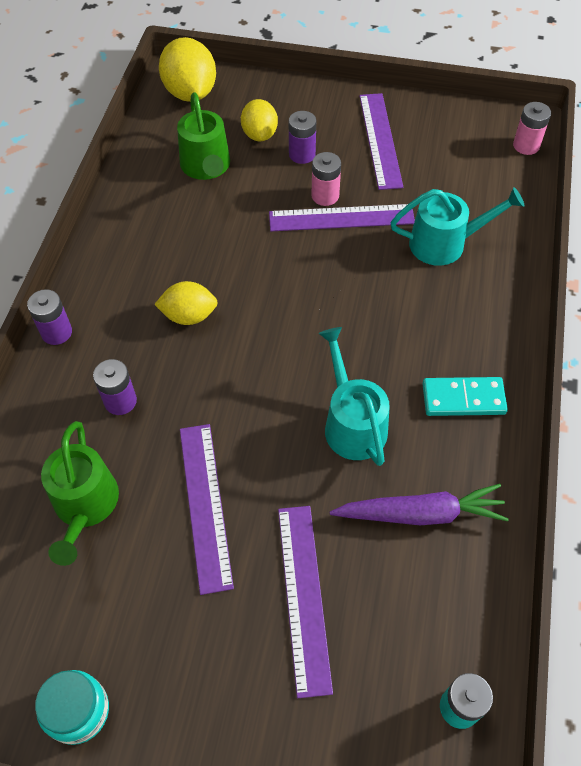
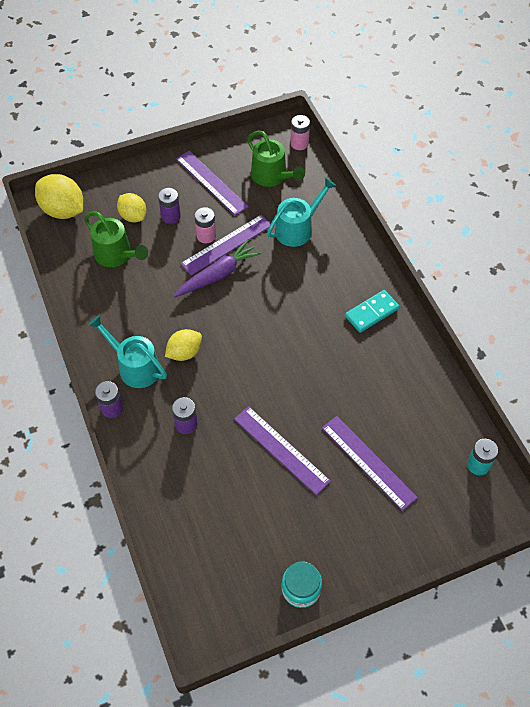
camera: 35 degrees left, 0 degrees up
(85, 505) = (216, 491): green watering can -> green watering can (272, 176)
(352, 423) = (324, 360): turquoise watering can -> turquoise watering can (135, 367)
(420, 514) = (394, 385): purple carrot -> purple carrot (218, 275)

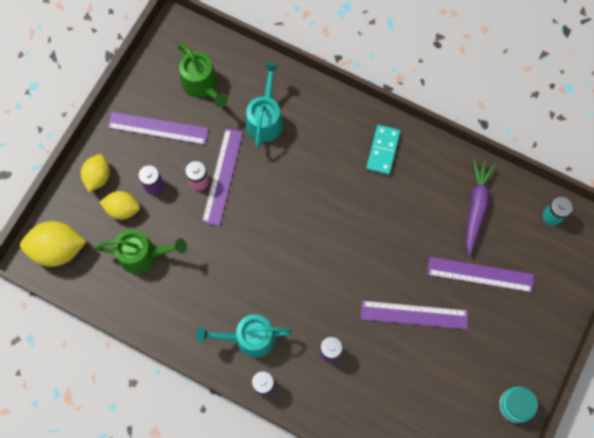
camera: 40 degrees left, 15 degrees up
(184, 353) = (276, 295): yellow lemon -> yellow lemon (98, 177)
(218, 275) = (240, 209): purple carrot -> purple carrot (476, 207)
(272, 176) = (202, 85): green watering can -> green watering can turned 45 degrees clockwise
(299, 143) = (196, 36): pink battery -> none

